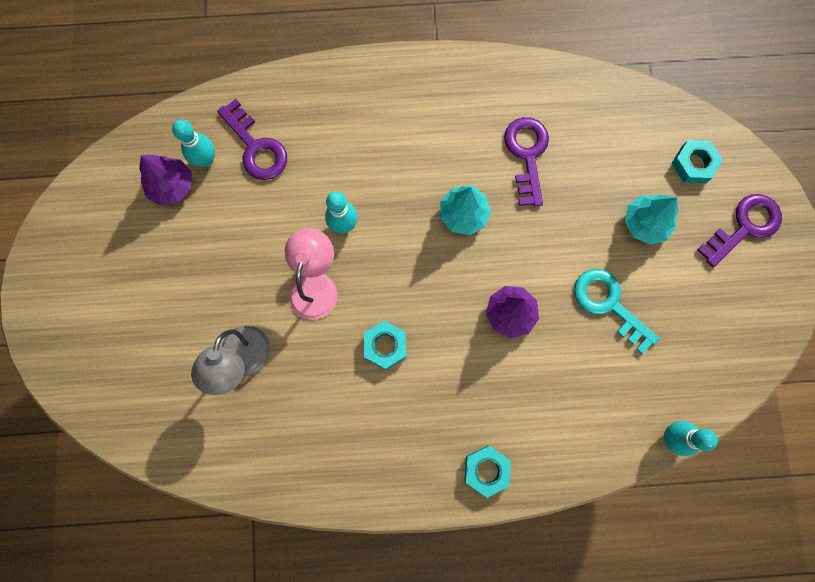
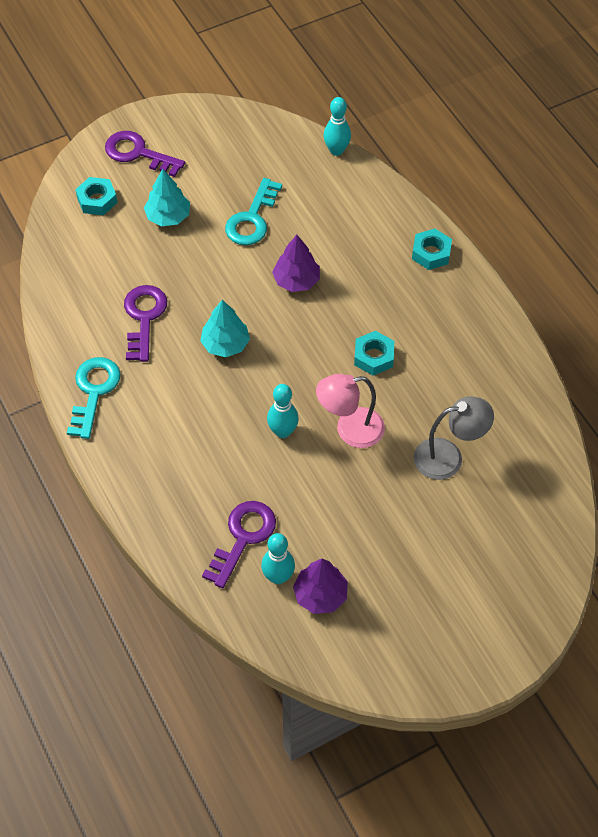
camera: 115 degrees left, 20 degrees down
(463, 83) = (94, 391): none -> turquoise key
(527, 154) = (144, 317): purple key -> purple key turned 120 degrees clockwise

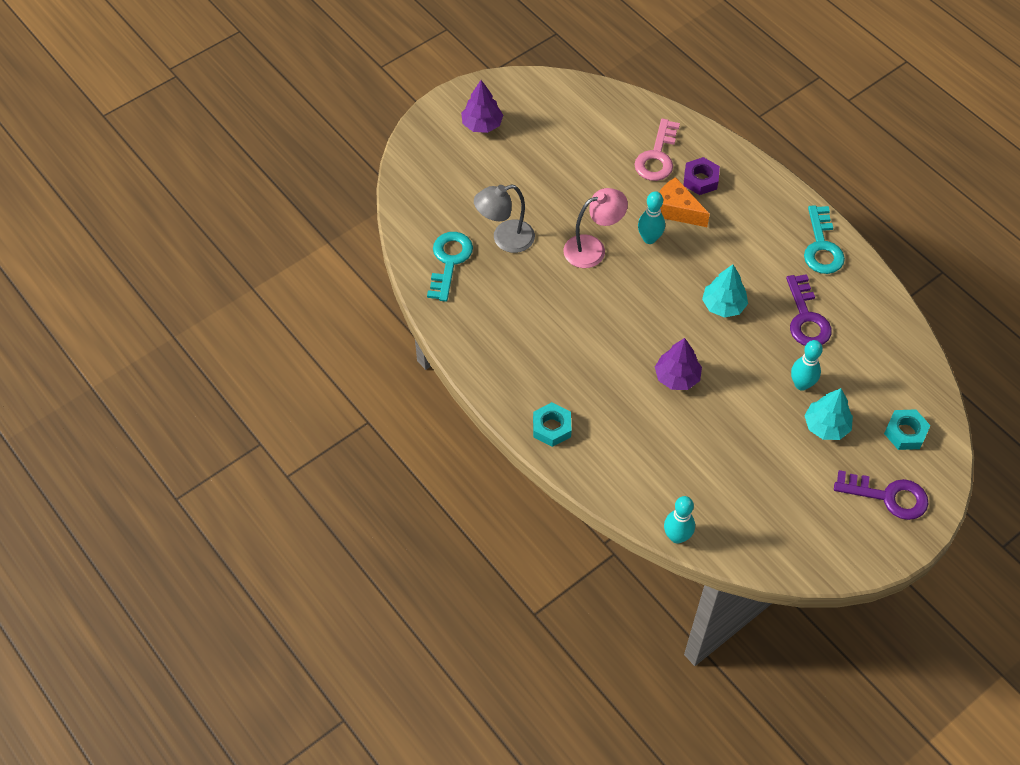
camera: 170 degrees right, 0 degrees up
(200, 497) = (700, 180): none -> purple nut
(242, 461) = (676, 210): none -> orange cheese
(243, 537) = (657, 157): purple key -> pink key
(252, 219) = (741, 437): turquoise key -> turquoise key (449, 261)
(278, 577) = (622, 135): turquoise bowling pin -> turquoise bowling pin (801, 384)
(320, 595) = (587, 128): purple tree -> purple tree (482, 124)
(373, 357) = (586, 314): turquoise nut -> none

